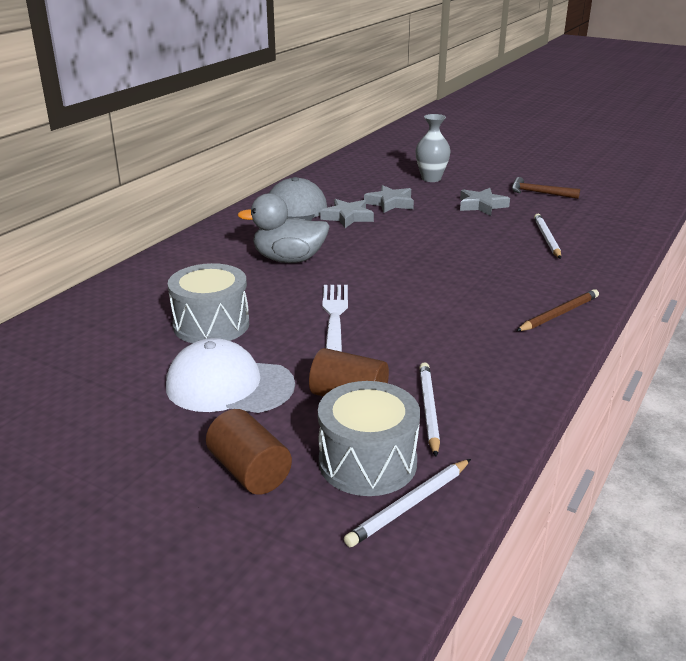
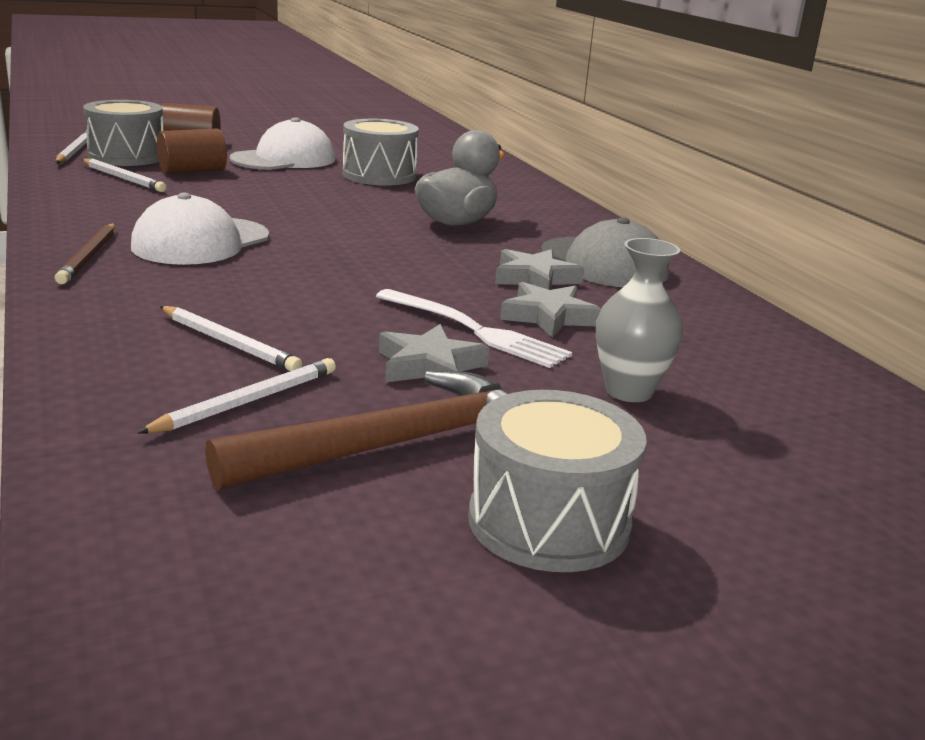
camera: 125 degrees right, 5 degrees down
(334, 317) = (304, 200): white fork -> white fork (476, 331)
(474, 301) = (201, 242): none -> white cap
(528, 170) = (548, 522): none -> grey drum
(539, 193) = (395, 445): brown hammer -> brown hammer, size x1.80
(569, 218) = (247, 402): none -> white pencil

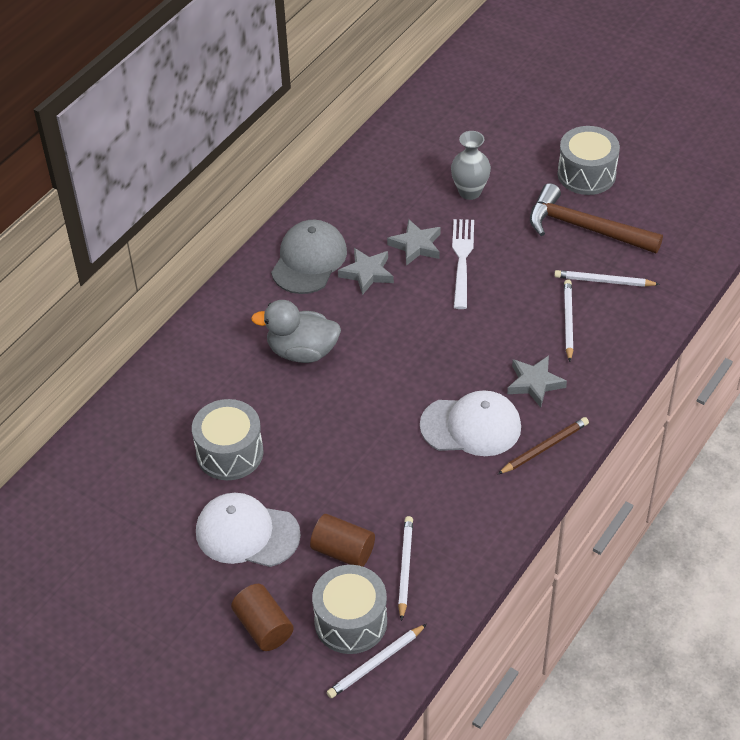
camera: 120 degrees left, 25 degrees up
(429, 366) = (515, 253): grey star -> grey star (534, 383)

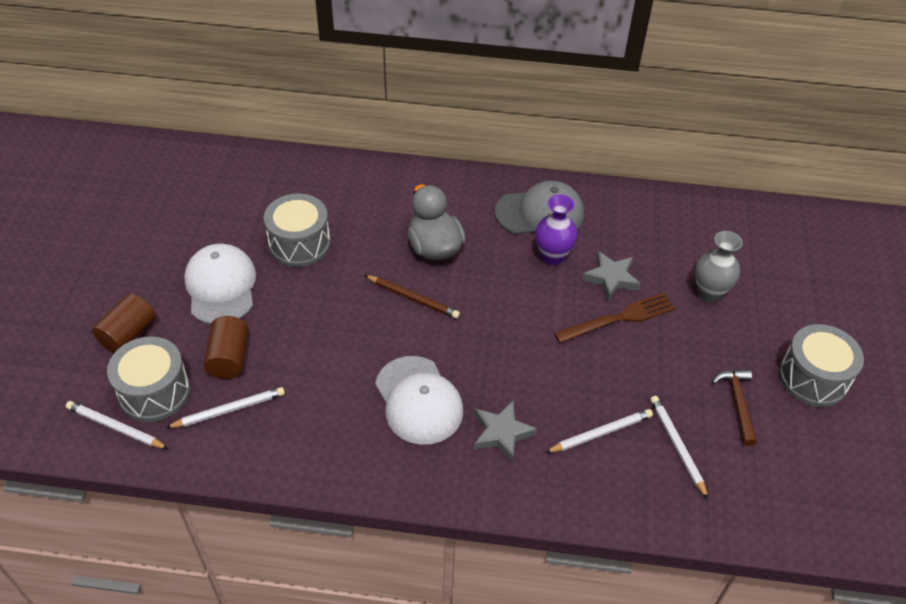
camera: 60 degrees right, 0 degrees up
(367, 273) = (552, 256): grey star -> purple vase
(462, 259) = (620, 318): white fork -> brown fork
(544, 447) = (424, 471): brown pencil -> brown pencil (413, 298)
(585, 228) = (738, 403): brown hammer -> brown hammer, size x0.56

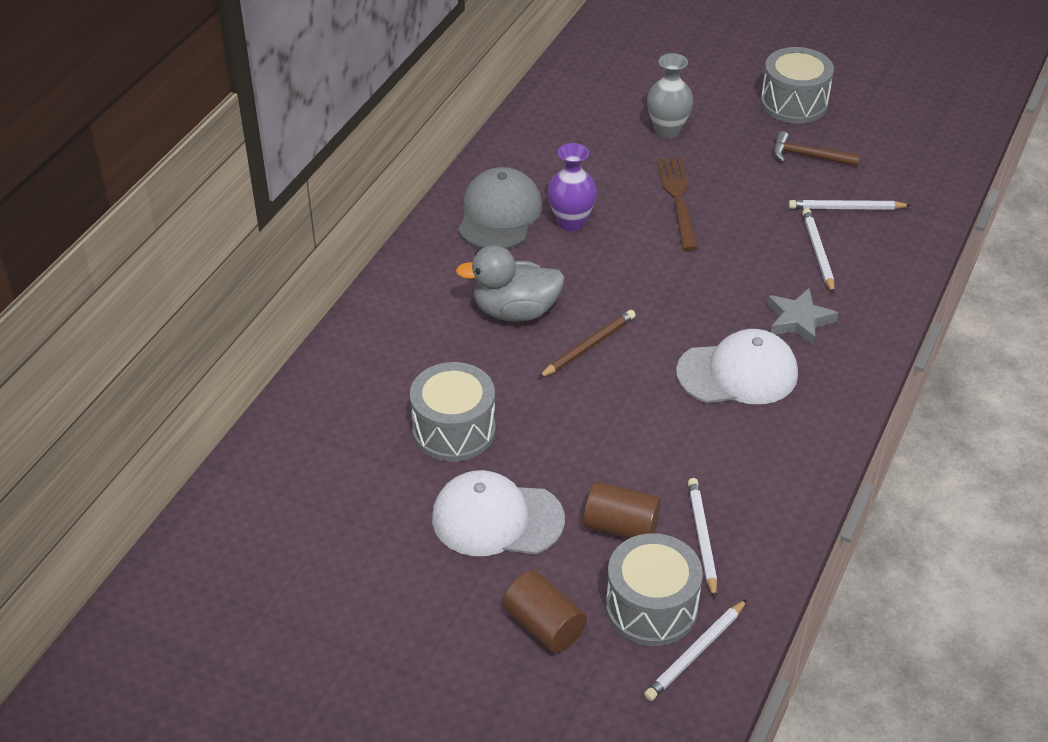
camera: 70 degrees left, 5 degrees down
(611, 278) = (621, 189): grey star -> none

